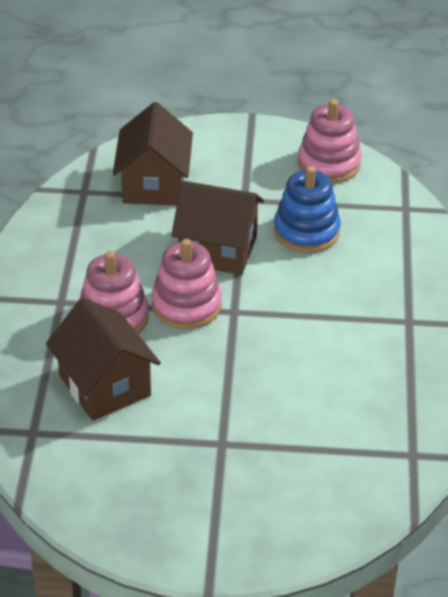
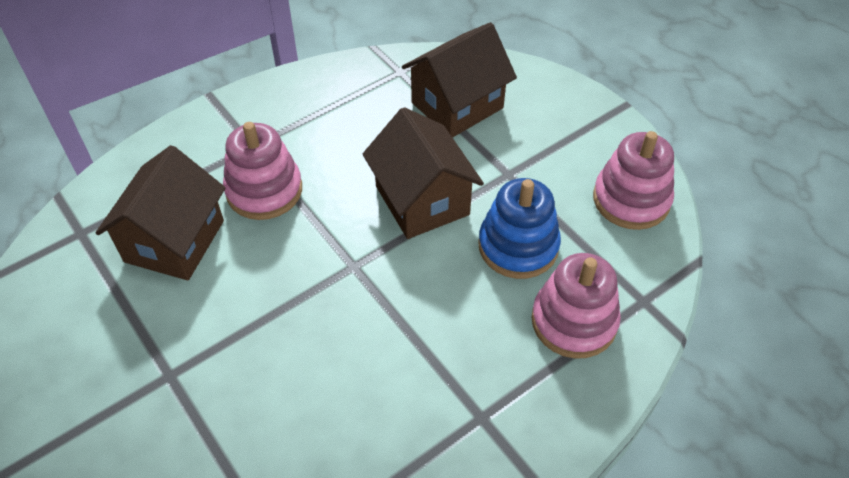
camera: 50 degrees right, 10 degrees up
(186, 305) = (328, 227): pink stacking toy -> pink stacking toy (574, 321)

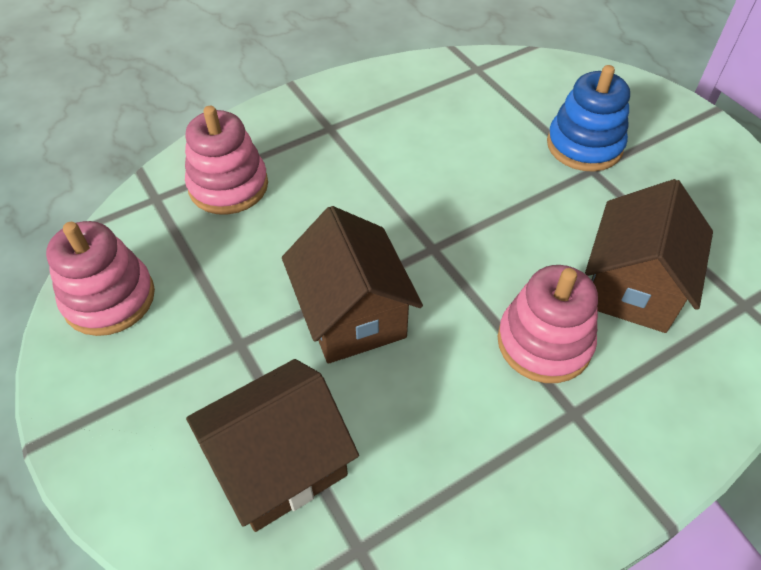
camera: 175 degrees left, 0 degrees up
(518, 246) = (257, 256): blue stacking toy -> blue stacking toy (584, 145)

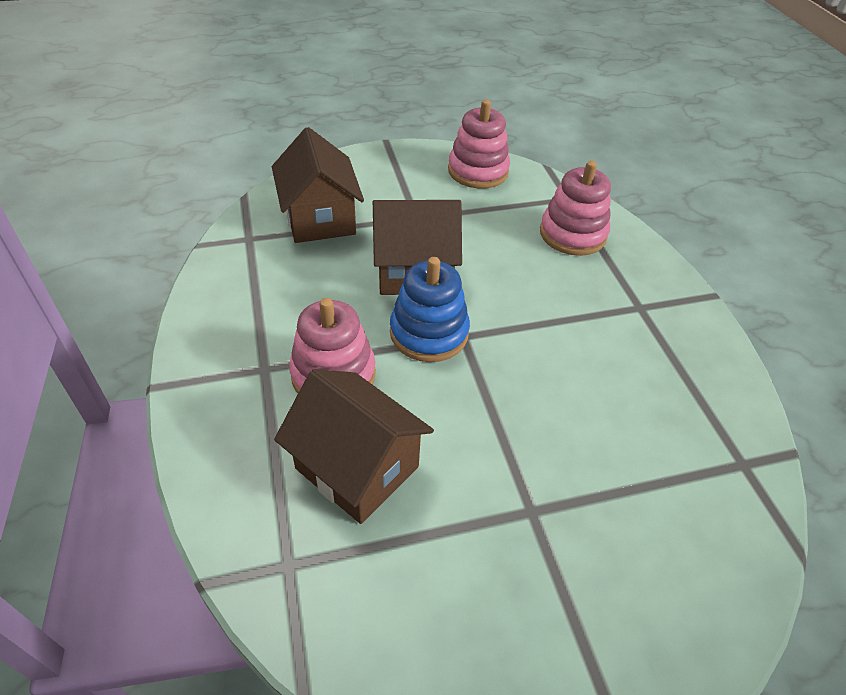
camera: 105 degrees right, 5 degrees down
(584, 145) = (576, 521): blue stacking toy -> blue stacking toy (429, 333)

